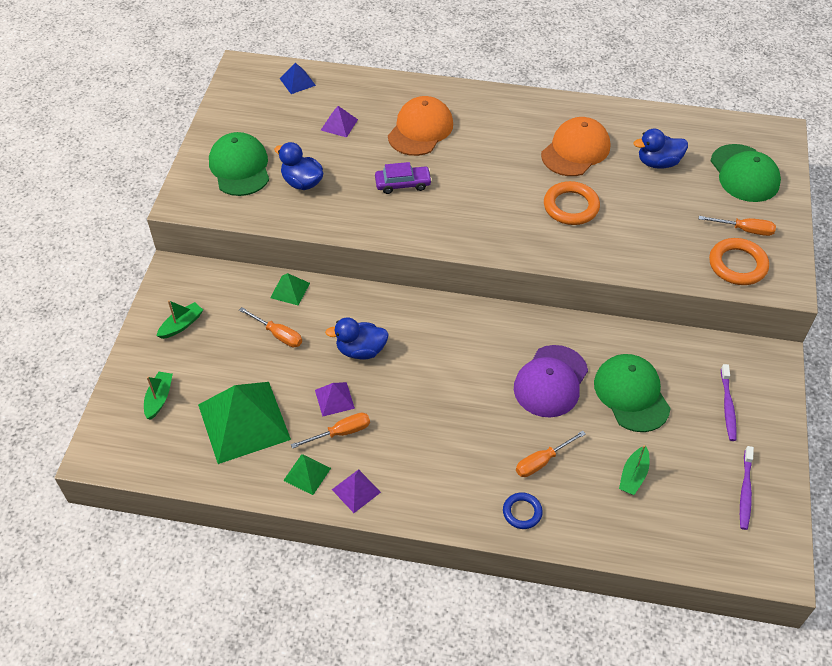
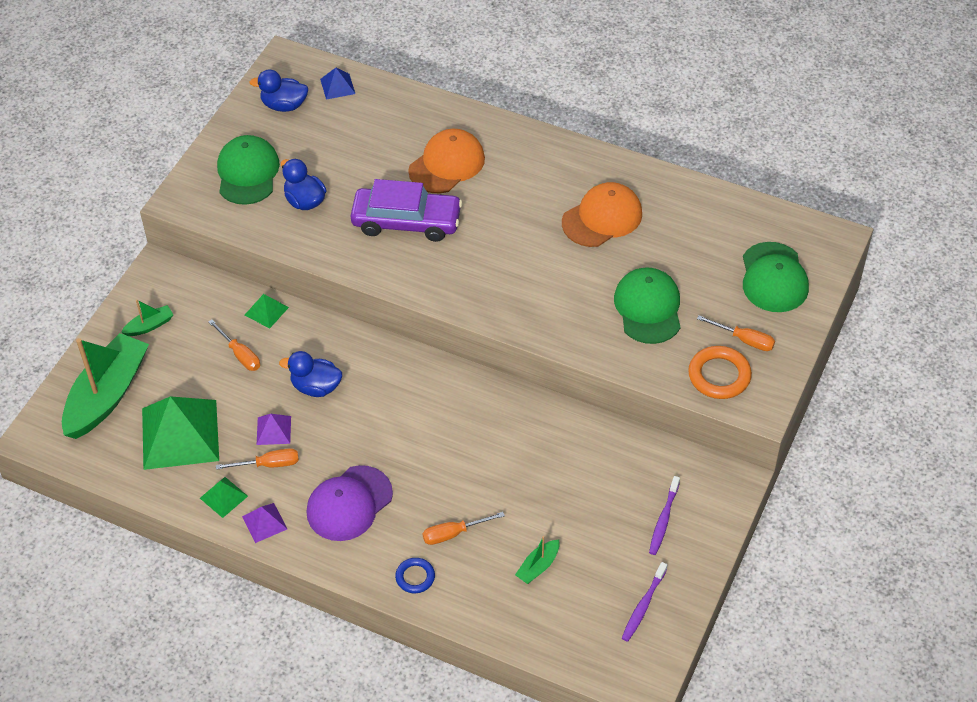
camera: 15 degrees right, 0 degrees up
(159, 398) = (107, 395): green boat -> green boat, size x2.32
(339, 124) = (364, 143): purple pyramid -> none
(403, 184) = (406, 222): purple car -> purple car, size x1.83
(551, 381) = (493, 457): purple cap -> purple cap (349, 503)
(571, 206) = (571, 279): orange ring -> none
(631, 394) = (570, 487): green cap -> green cap (648, 308)
(658, 163) = (685, 248): blue duck -> blue duck (284, 105)

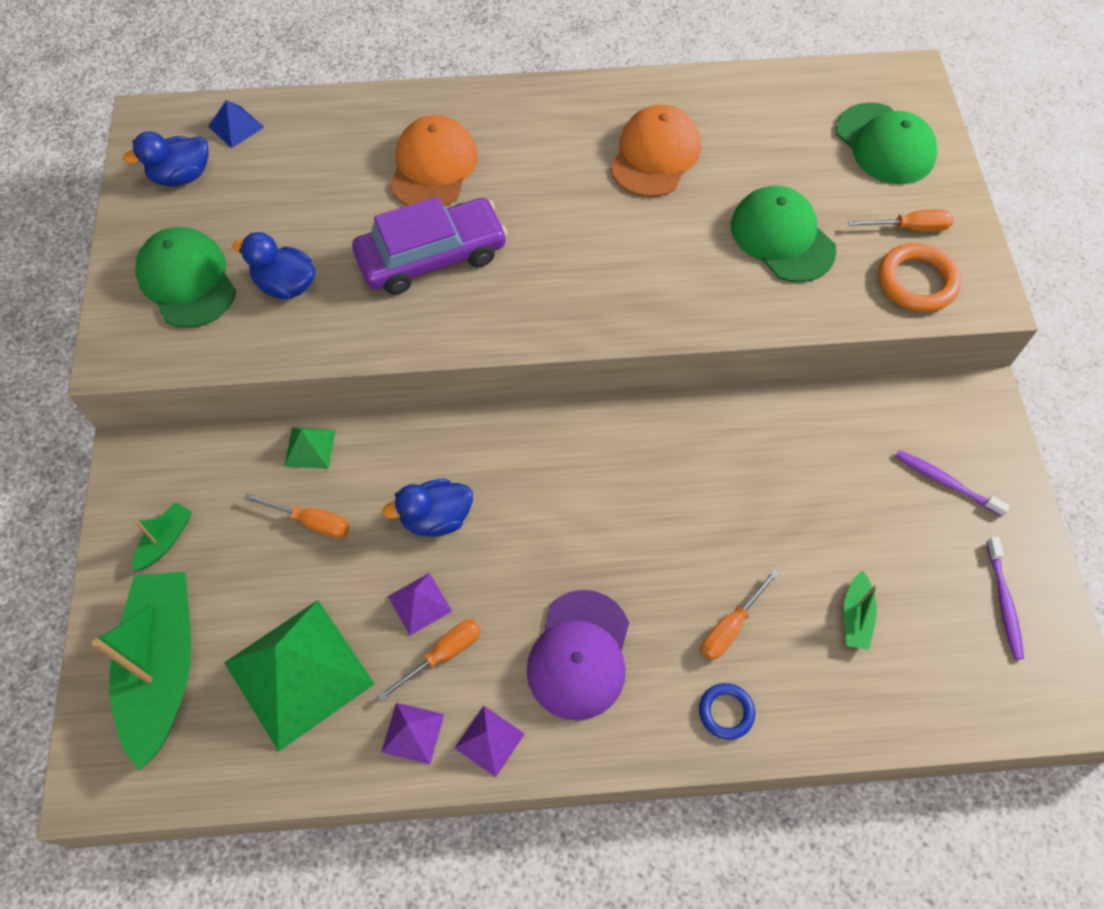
camera: 30 degrees left, 10 degrees up
(224, 497) = (413, 733): green pyramid -> purple pyramid
(663, 520) = (945, 482): purple toothbrush -> purple toothbrush turned 135 degrees clockwise

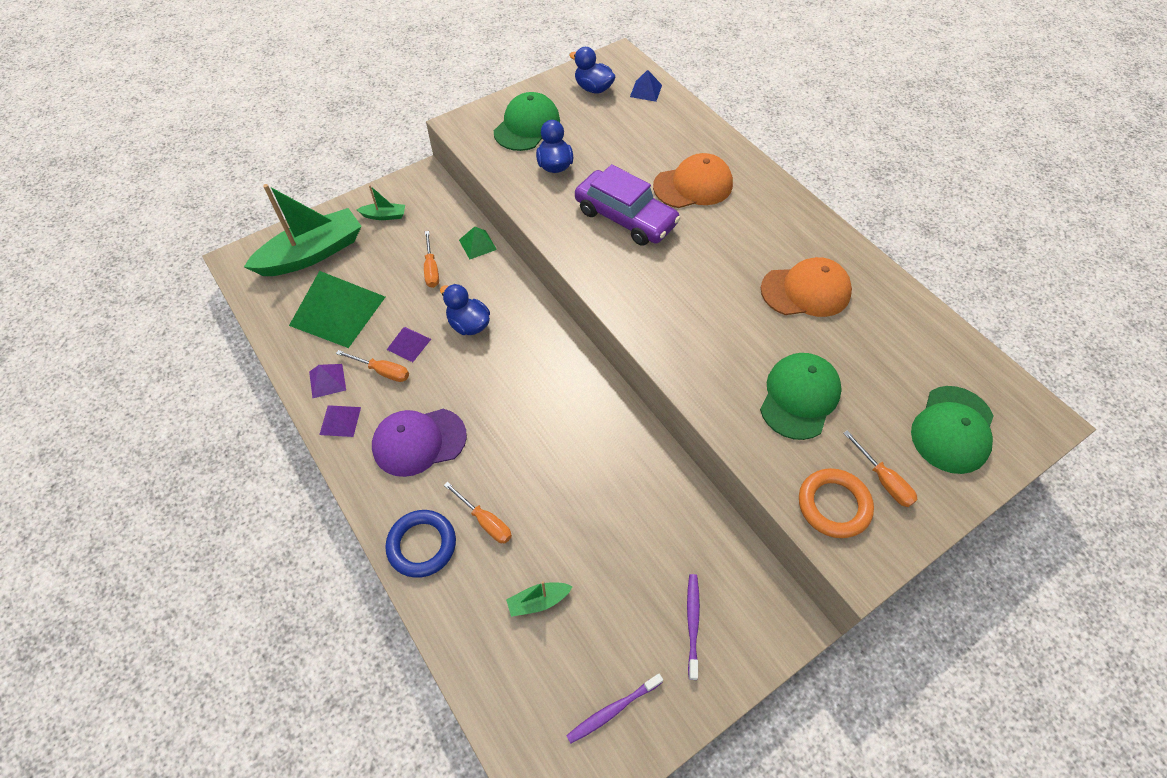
camera: 60 degrees right, 5 degrees down
(726, 712) = (422, 545): blue ring -> blue ring, size x1.66
(730, 627) = (485, 521): orange screwdriver -> orange screwdriver turned 150 degrees counterclockwise

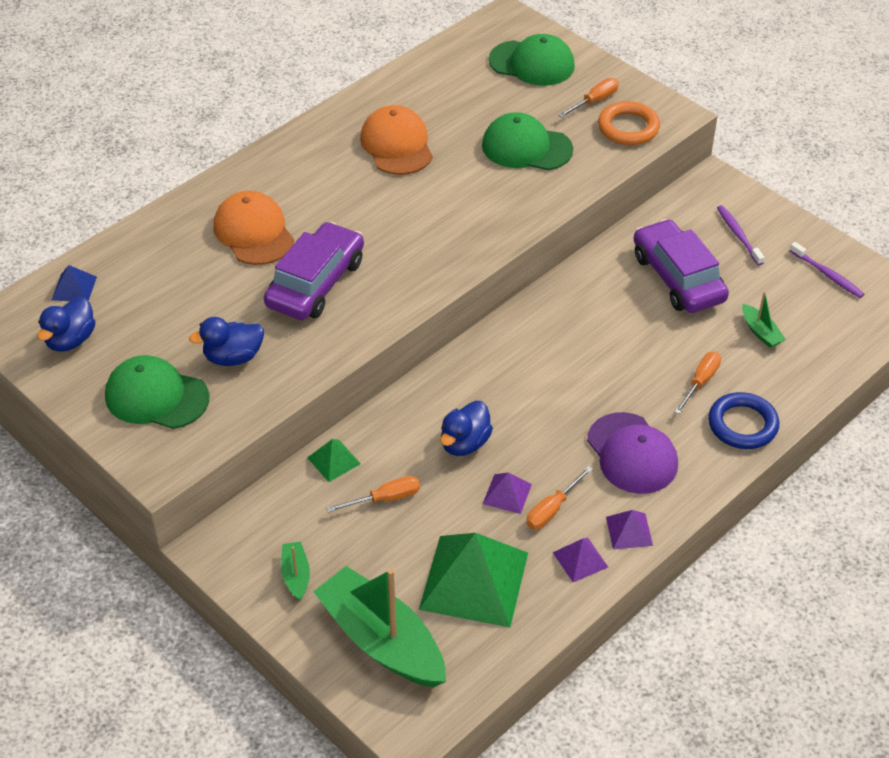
camera: 100 degrees left, 10 degrees down
(382, 371) = (552, 509): orange screwdriver -> orange screwdriver turned 150 degrees counterclockwise
(633, 538) = (678, 278): none -> purple car
(692, 623) = (738, 235): purple toothbrush -> purple toothbrush turned 75 degrees clockwise

